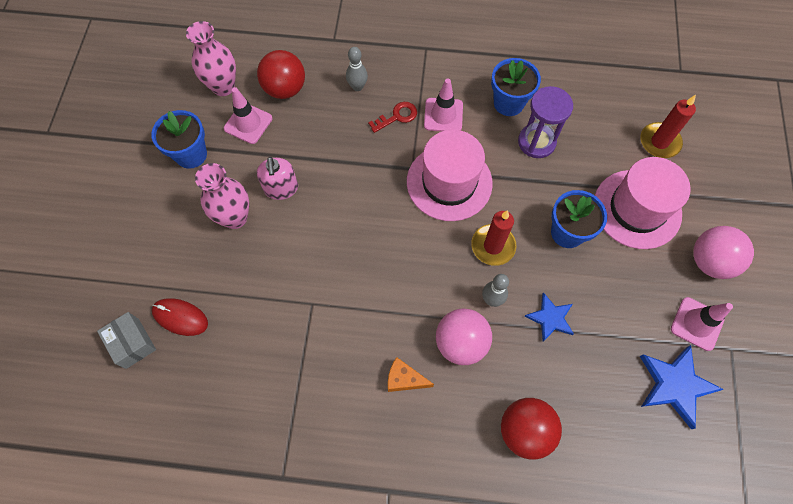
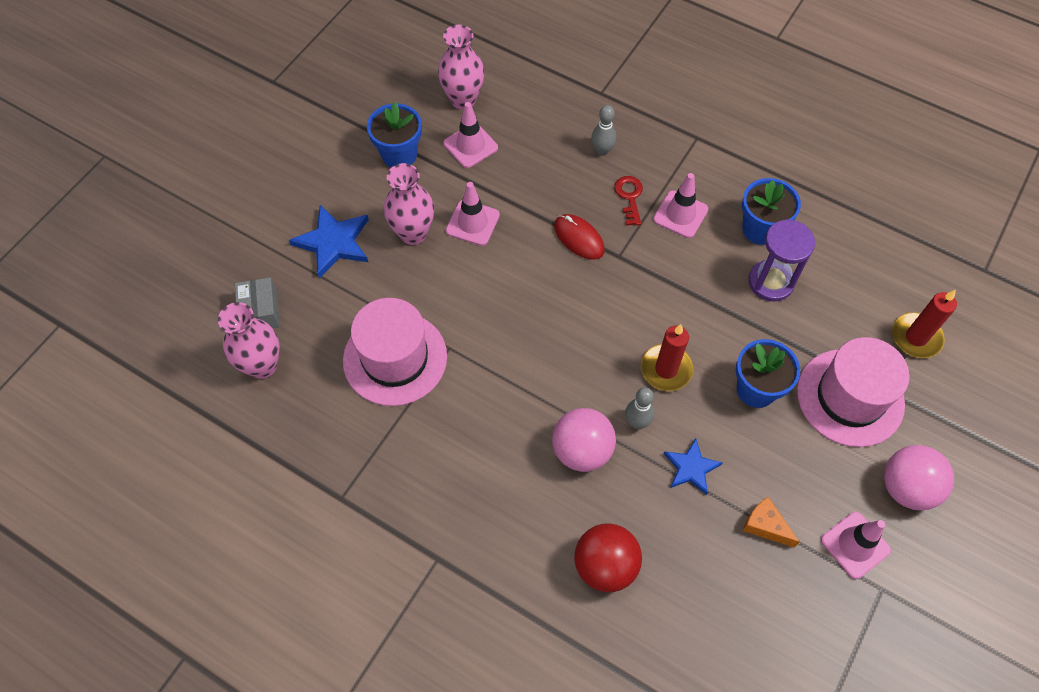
camera: 25 degrees right, 5 degrees down
(157, 391) = (262, 365): none -> pink vase
(180, 317) = (316, 306): red mouse -> red mouse (579, 238)
(281, 188) = (472, 223): pink soap dispenser -> pink traffic cone
(285, 89) = (525, 125): red ball -> none
(397, 116) = (629, 197): red key -> red key turned 90 degrees counterclockwise
(404, 379) = (506, 460): orange cheese -> orange cheese (765, 525)
(449, 182) = (651, 286): pink hat -> pink hat (395, 358)
(675, 385) = (795, 596): blue star -> blue star (333, 242)

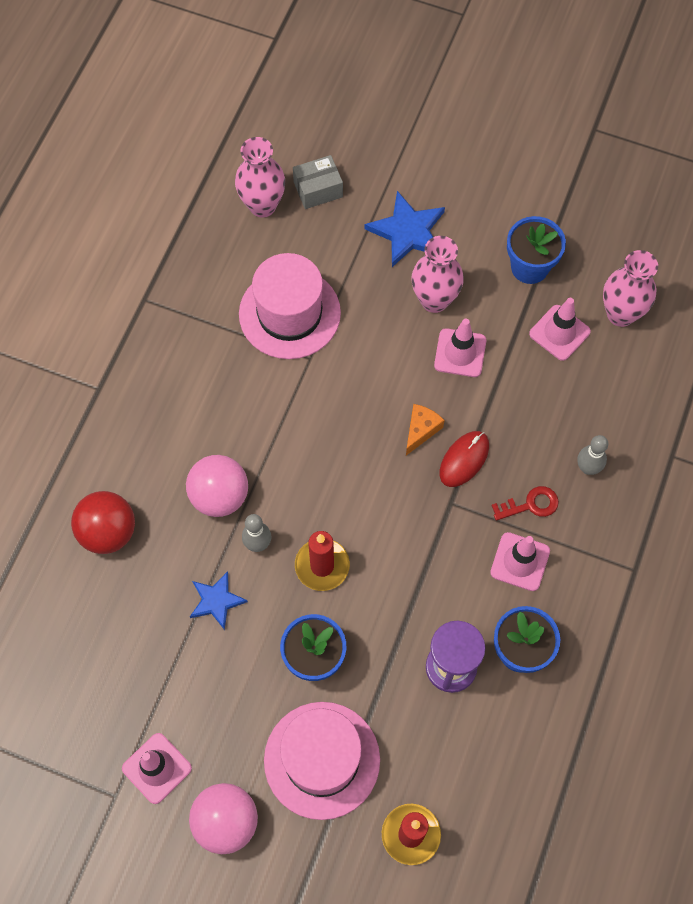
camera: 80 degrees right, 5 degrees up
(765, 525) = (165, 677): orange cheese -> orange cheese (421, 430)

